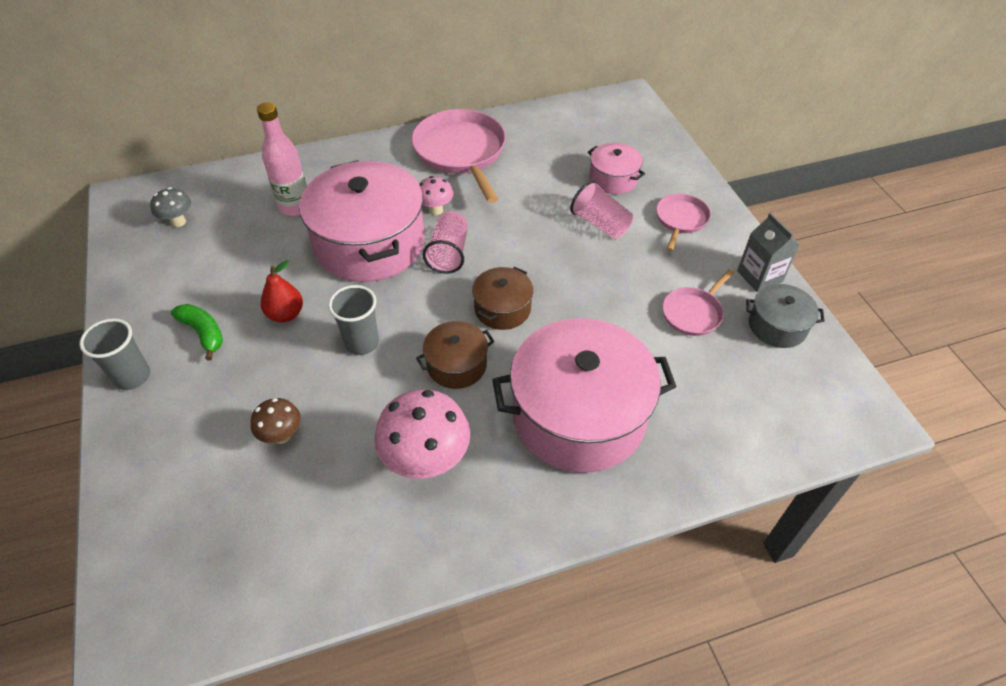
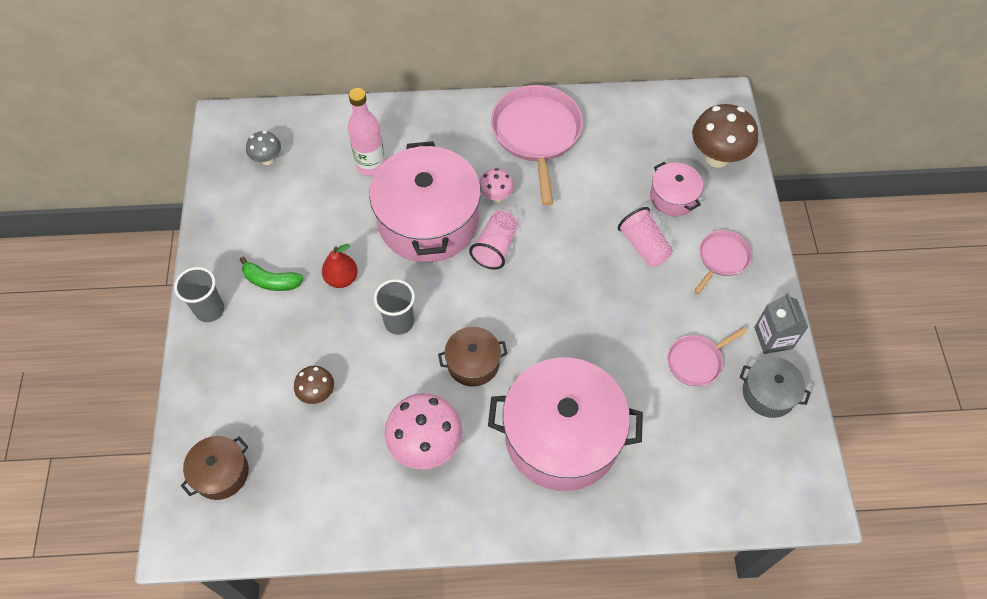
camera: 15 degrees right, 10 degrees up
(203, 333) = (271, 281): green banana -> green banana turned 135 degrees clockwise
(502, 309) = (527, 316): brown pot -> brown pot (221, 473)
(642, 141) = (717, 157): none -> brown mushroom

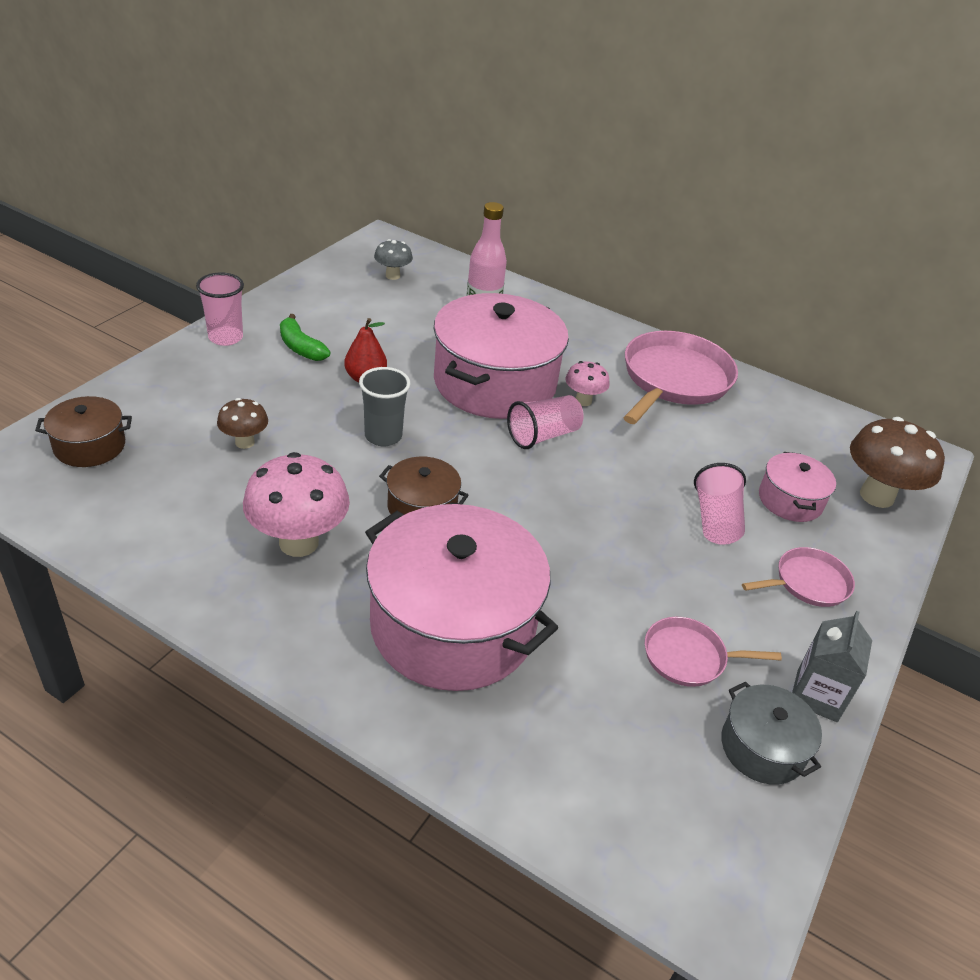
camera: 30 degrees right, 20 degrees down
(210, 310) = (225, 337): grey cup -> pink cup

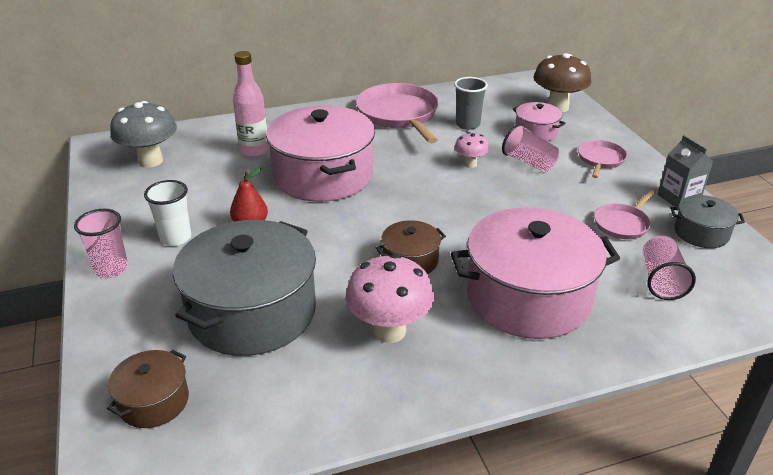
camera: 45 degrees left, 5 degrees down
(244, 442) = (252, 312): brown mushroom -> grey pot
(301, 347) = (175, 238): green banana -> white cup
(383, 436) = (321, 245): grey cup -> grey cup (467, 124)
(392, 276) = (150, 161): grey mushroom -> grey mushroom, size x1.85
(543, 435) = (395, 182): pink cup -> pink cup (661, 280)
(583, 401) = (380, 153): pink mushroom -> pink mushroom (470, 164)

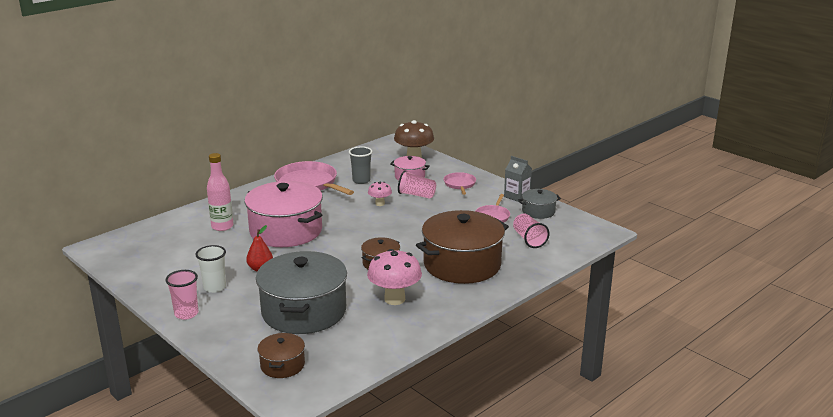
camera: 25 degrees left, 10 degrees down
(150, 161) = (148, 249): grey mushroom -> none
(528, 297) = (462, 264): pink pot -> brown pot

